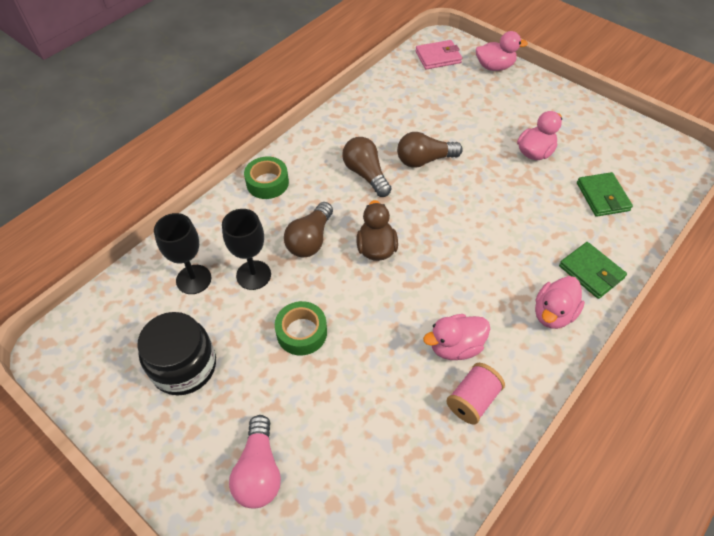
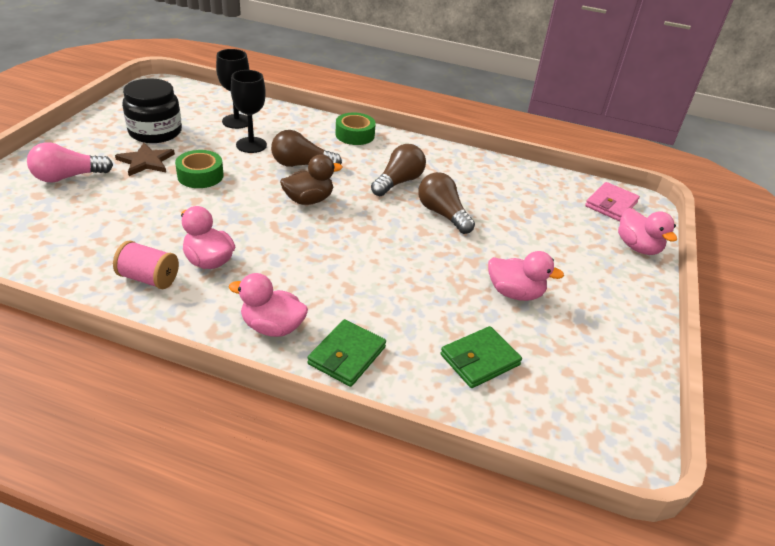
camera: 65 degrees right, 15 degrees down
(252, 383) = (146, 161): none -> brown star
(438, 57) = (611, 204): pink wallet -> pink wallet turned 75 degrees clockwise

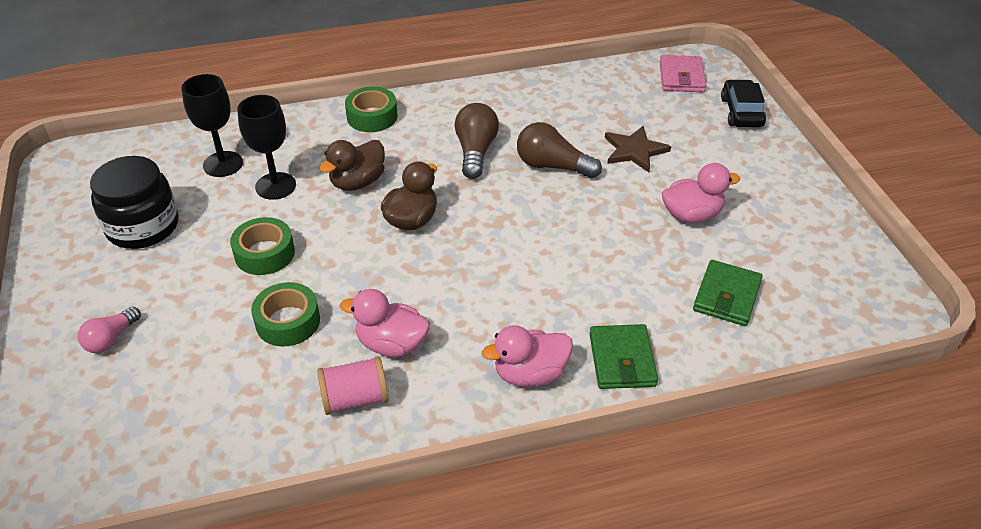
camera: 30 degrees left, 5 degrees up
(68, 177) = (111, 339): pink light bulb -> pink light bulb, size x0.64
(146, 161) = (180, 269): brown star -> brown star (634, 150)
(167, 217) = (288, 321): none -> green tape
(301, 165) = (357, 182): brown light bulb -> brown duck
(637, 247) = (741, 112): pink duck -> black car

